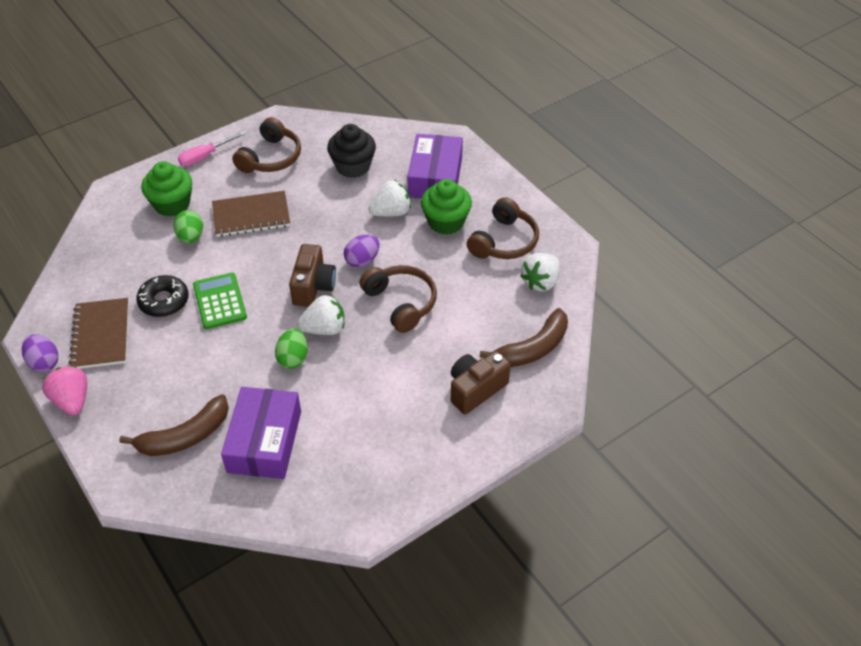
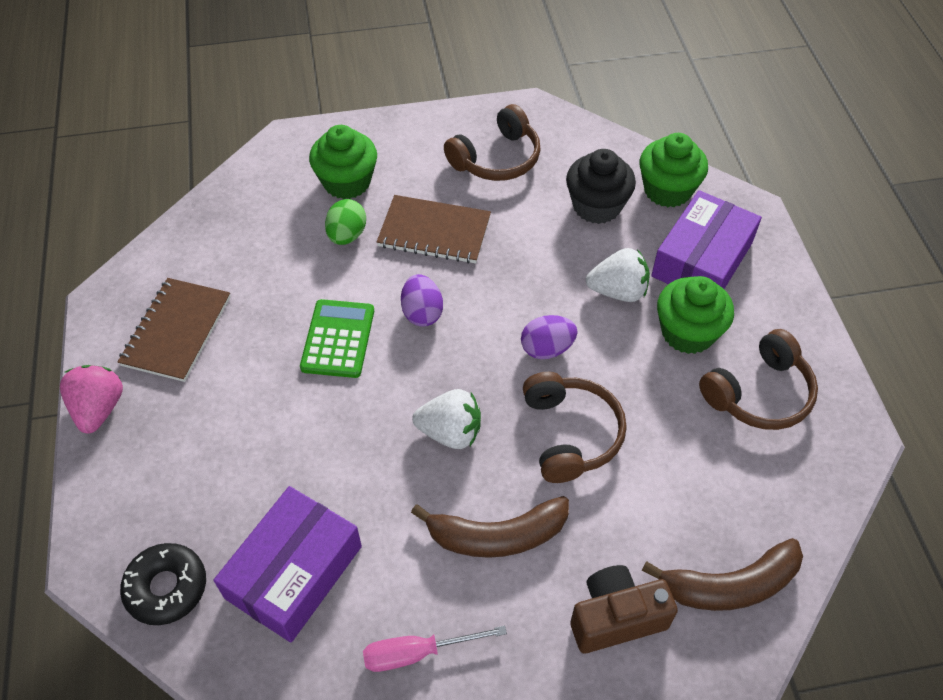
camera: 25 degrees right, 5 degrees up
(44, 362) = (95, 343): purple egg -> purple egg (422, 313)
(164, 301) = (272, 312): black donut -> black donut (166, 588)
(185, 436) = (201, 519): brown banana -> brown banana (497, 535)
(205, 156) = (417, 130): pink screwdriver -> pink screwdriver (417, 652)
(293, 358) = (389, 460): green egg -> none
(313, 286) = (465, 363): brown camera -> none
(394, 143) = (667, 190): none -> green cupcake
(540, 282) = (787, 479): white strawberry -> none

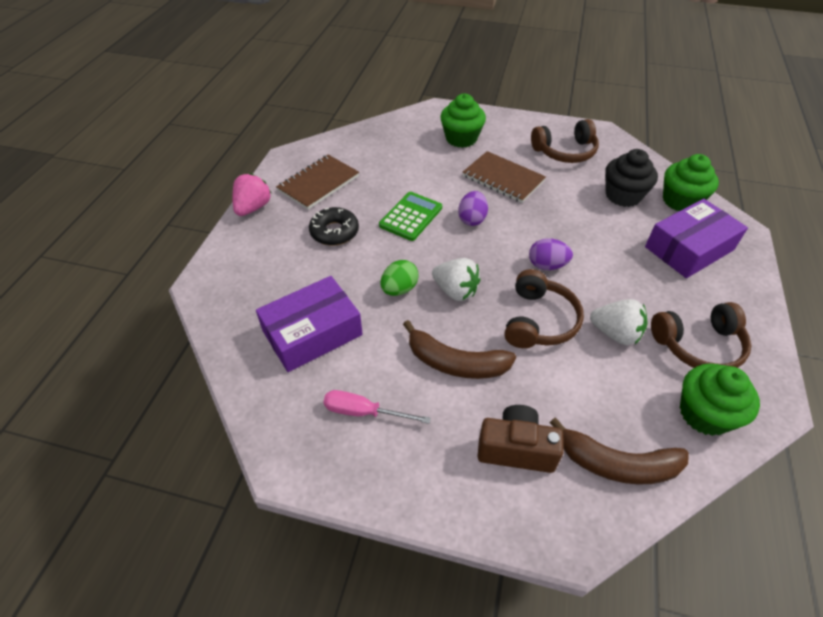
camera: 25 degrees right, 5 degrees down
(166, 588) = (234, 312): black donut -> black donut (334, 232)
(347, 235) = (446, 165): green egg -> green egg (399, 289)
(618, 291) = (615, 248): white strawberry -> white strawberry (615, 333)
(687, 332) = (657, 288): green cupcake -> green cupcake (704, 413)

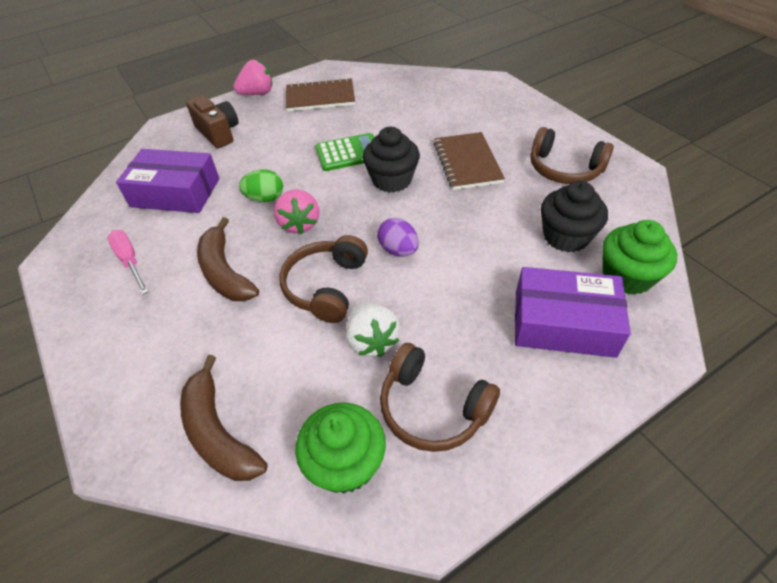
camera: 45 degrees right, 0 degrees up
(334, 232) = (282, 135): black donut -> none
(455, 291) = (299, 224): white strawberry -> pink strawberry
(461, 138) = (479, 113): green cupcake -> none
(472, 219) = (392, 180): purple egg -> black cupcake
(516, 449) = (173, 359): brown camera -> brown camera (218, 133)
(539, 321) = (326, 286): brown headphones -> brown headphones turned 135 degrees clockwise

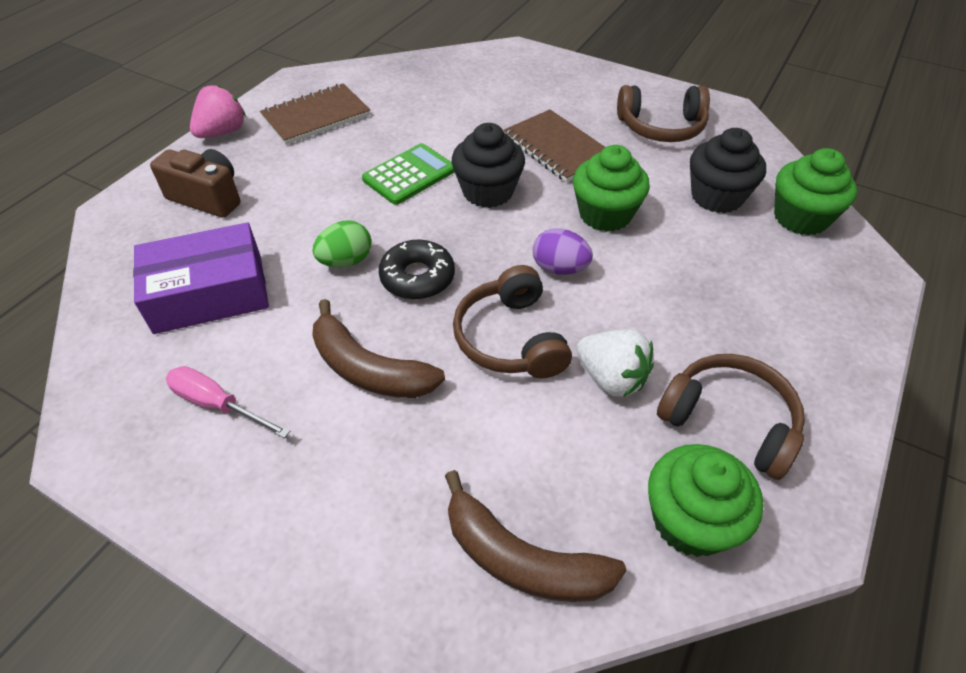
camera: 30 degrees left, 0 degrees up
(299, 224) = (417, 277): pink strawberry -> black donut
(432, 408) = (729, 421): brown headphones -> brown headphones turned 150 degrees counterclockwise
(464, 222) = (605, 214): none -> green cupcake
(563, 323) = (781, 284): purple box -> none

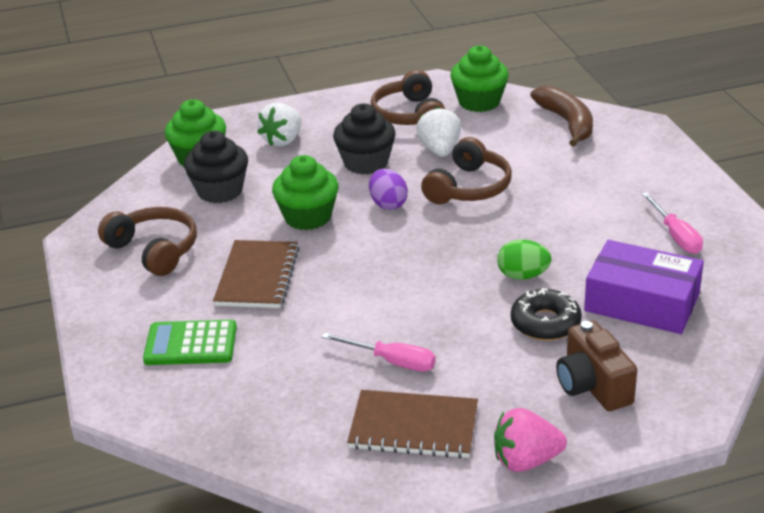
camera: 135 degrees left, 15 degrees down
(368, 369) = (569, 212): brown banana -> none
(376, 143) = (392, 361): none -> pink screwdriver
(409, 175) = (401, 316): green calculator -> green calculator (190, 344)
(417, 277) = (485, 242): black donut -> black donut (545, 323)
(488, 191) = (361, 271): black cupcake -> black cupcake (366, 163)
(778, 285) = (283, 140): none -> white strawberry

